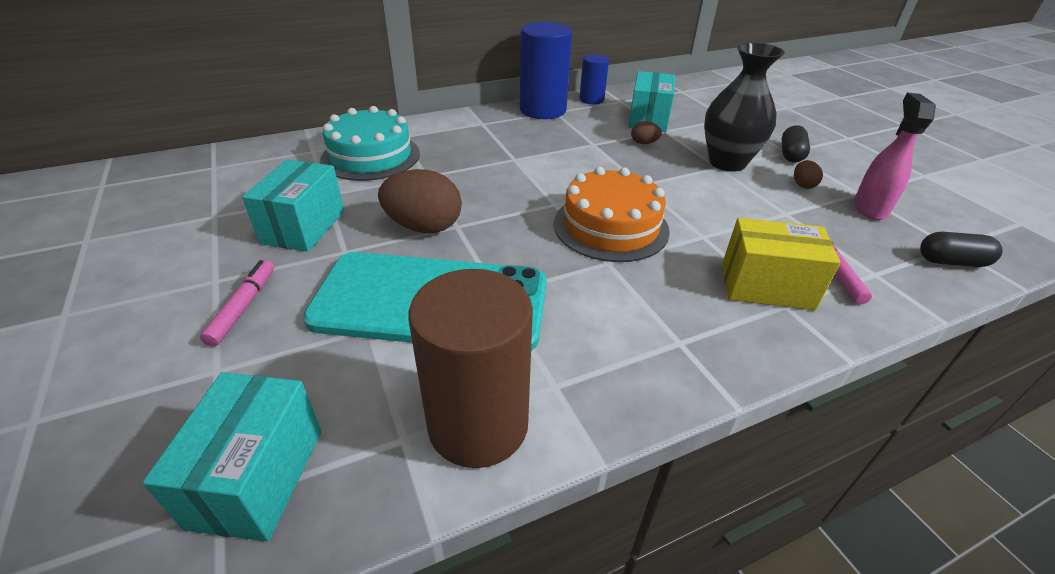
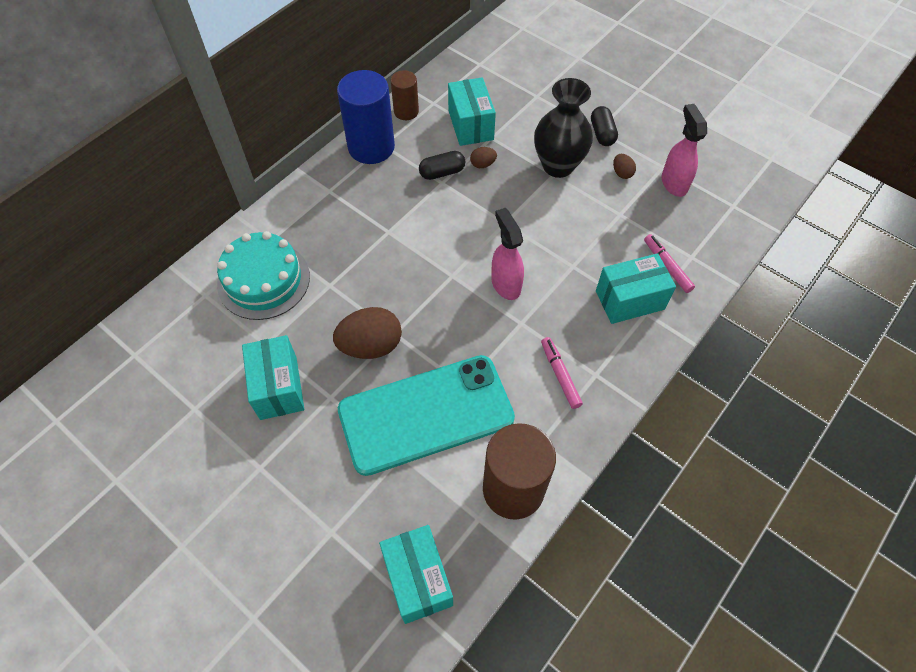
camera: 25 degrees left, 20 degrees up
(243, 307) = (302, 479): pink marker -> pink marker (560, 375)
(591, 100) = (406, 111): blue cylinder -> brown cylinder
(610, 226) = (505, 284): orange cake -> pink spray bottle
(766, 286) = (630, 300): yellow box -> turquoise box
(951, 262) = (734, 223): black capsule -> black capsule (442, 172)

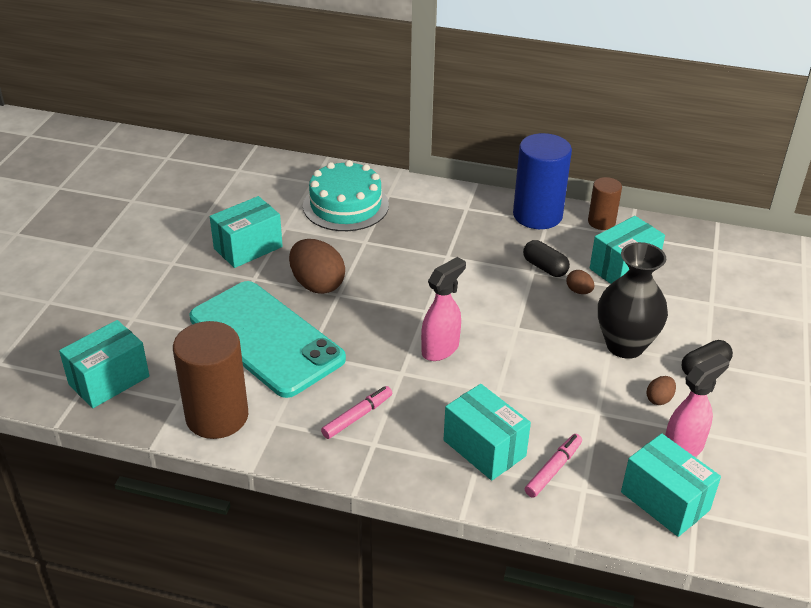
camera: 65 degrees right, 20 degrees down
(718, 216) = (665, 501): none -> turquoise box

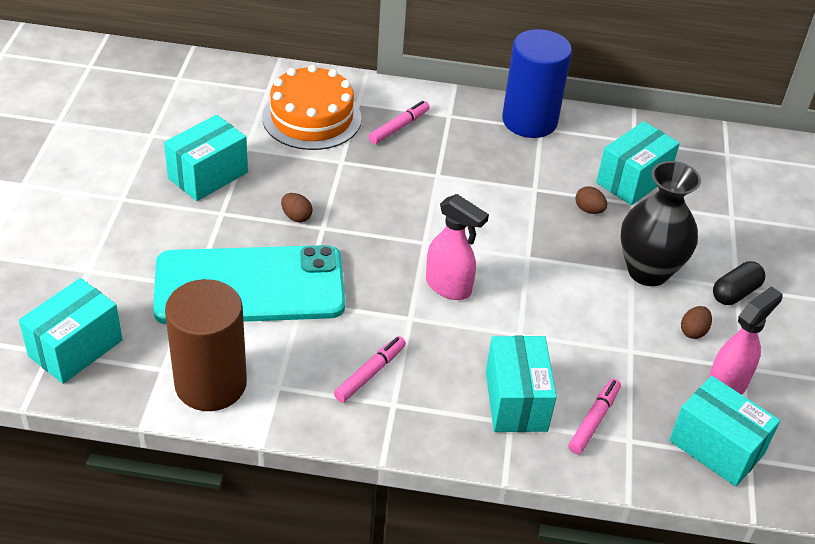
camera: 10 degrees left, 5 degrees up
(266, 338) = (250, 286): turquoise phone -> turquoise phone turned 45 degrees counterclockwise
(317, 284) = (296, 217): brown egg -> brown egg, size x0.47
(345, 205) = (311, 118): turquoise cake -> orange cake
(420, 216) = (399, 127): none -> pink marker
(440, 349) = (449, 287): pink spray bottle -> pink spray bottle turned 90 degrees clockwise
(484, 448) = (516, 401): turquoise box -> turquoise box turned 45 degrees clockwise
(545, 267) = (547, 183): black capsule -> none
(601, 222) = (600, 126): brown cylinder -> none

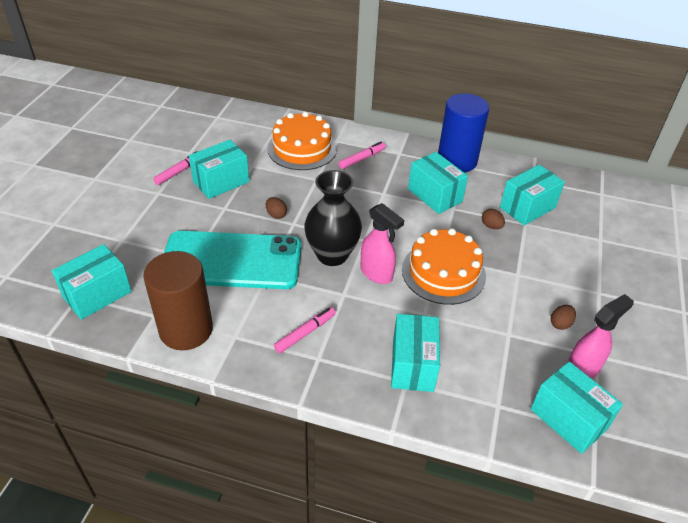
camera: 10 degrees right, 0 degrees up
(507, 172) = (435, 195): none -> turquoise box
(536, 278) = (443, 272): none -> orange cake
(593, 420) = (471, 386): pink marker -> pink marker (179, 171)
(648, 271) = (530, 275): black vase -> black vase (332, 255)
(735, 293) = (597, 297): black capsule -> none

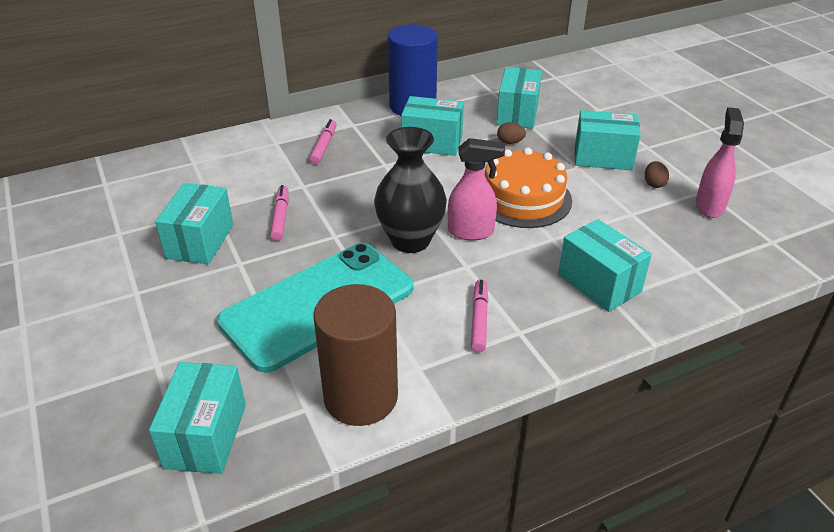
camera: 40 degrees left, 5 degrees down
(179, 171) = (133, 258): pink marker -> pink marker (280, 217)
(276, 215) = (306, 238): brown egg -> none
(302, 148) = (249, 166): orange cake -> none
(568, 419) = (747, 245): turquoise box -> turquoise box (603, 157)

